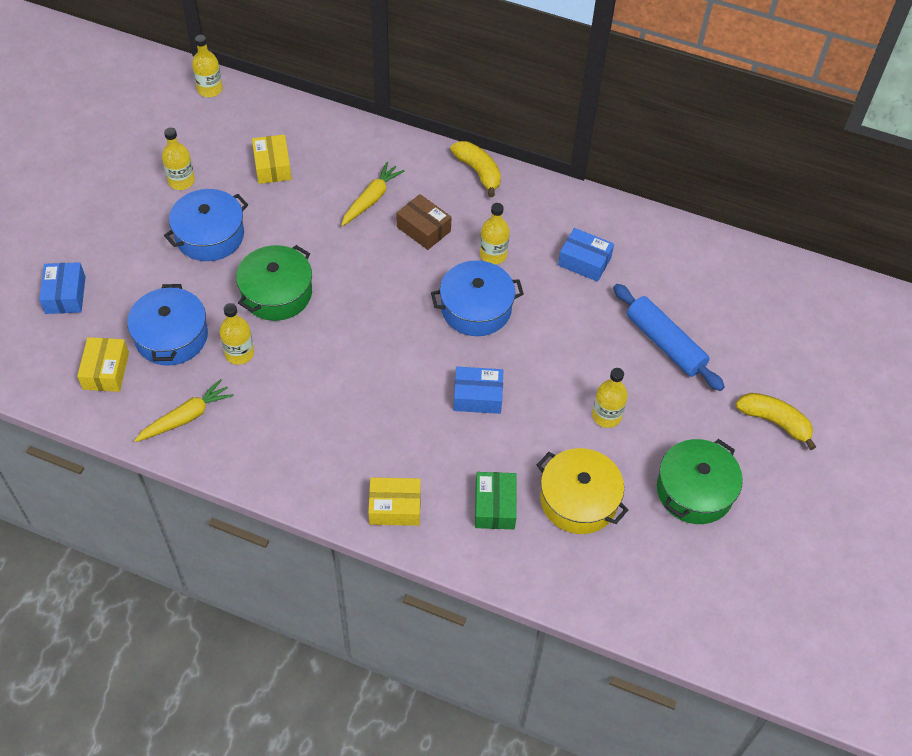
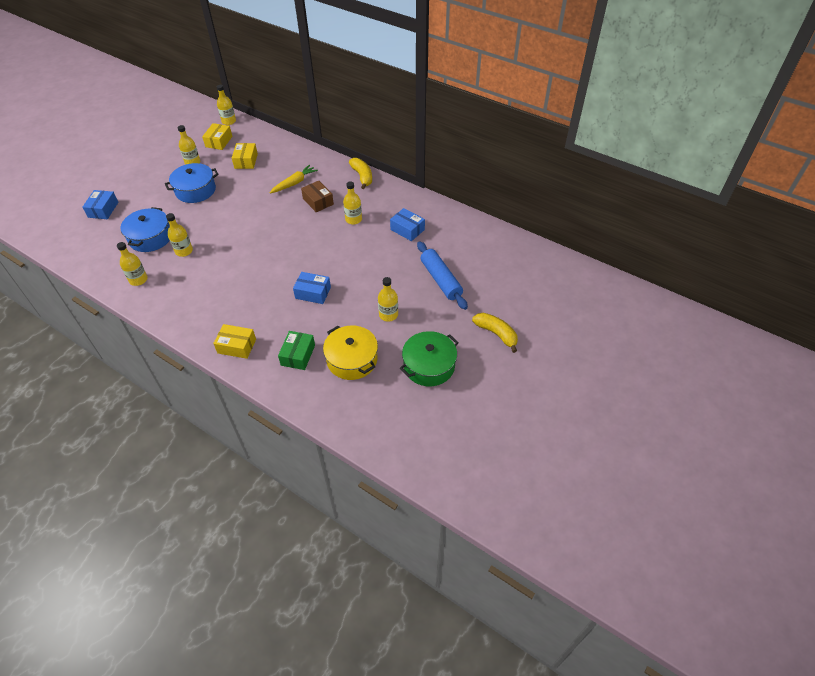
camera: 15 degrees right, 5 degrees down
(106, 371) = (106, 250): yellow box -> yellow box (219, 141)
(186, 417) = (138, 280): yellow carrot -> yellow bottle
(276, 293) = (219, 223): green pot -> none
(476, 308) = (331, 246): blue pot -> none

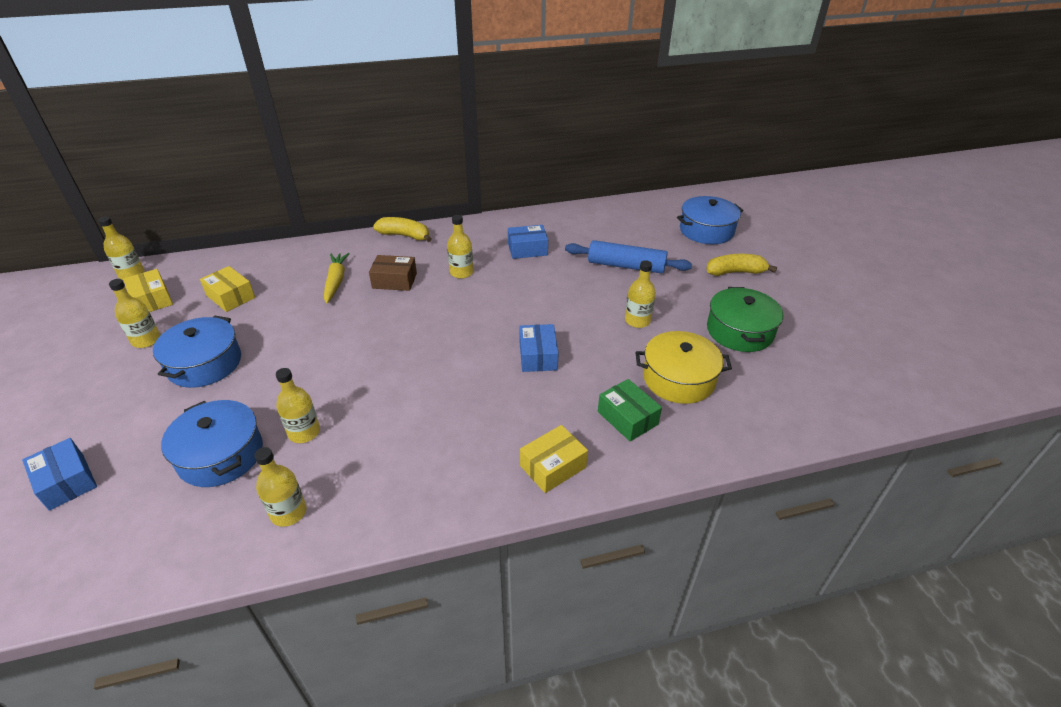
camera: 50 degrees left, 10 degrees down
(313, 293) = (538, 356): blue box -> blue box turned 60 degrees counterclockwise
(533, 295) = (706, 231): none -> blue pot

